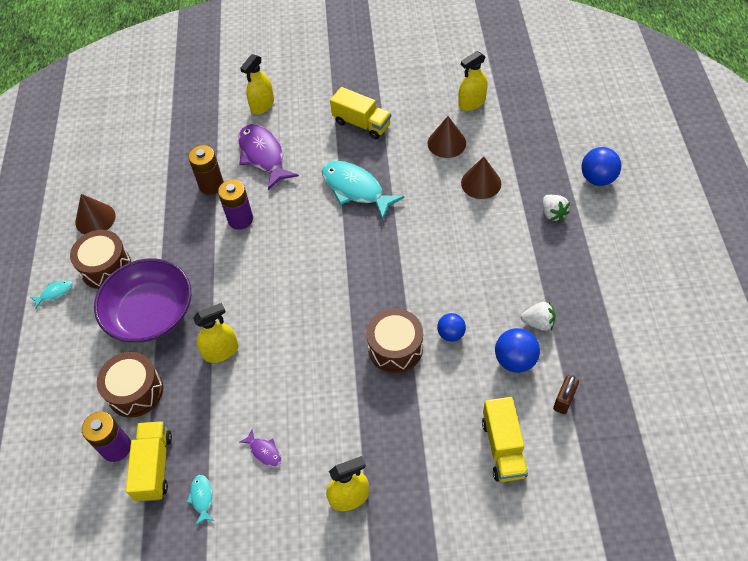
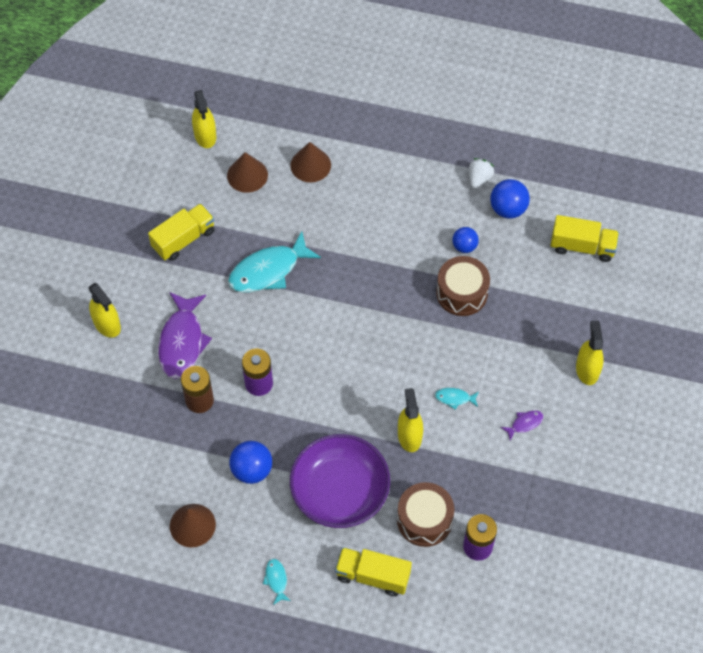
camera: 75 degrees left, 5 degrees up
(106, 267) = (264, 524): brown drum -> none
(154, 466) = (508, 517): yellow truck -> yellow truck (373, 576)
(202, 498) = (551, 483): turquoise fish -> turquoise fish (454, 398)
(263, 156) = (182, 342): purple fish -> purple fish turned 75 degrees counterclockwise
(553, 213) = (371, 123): white strawberry -> none
(564, 400) = (556, 189): brown padlock -> none
(597, 178) = (348, 75): blue ball -> blue ball (252, 470)

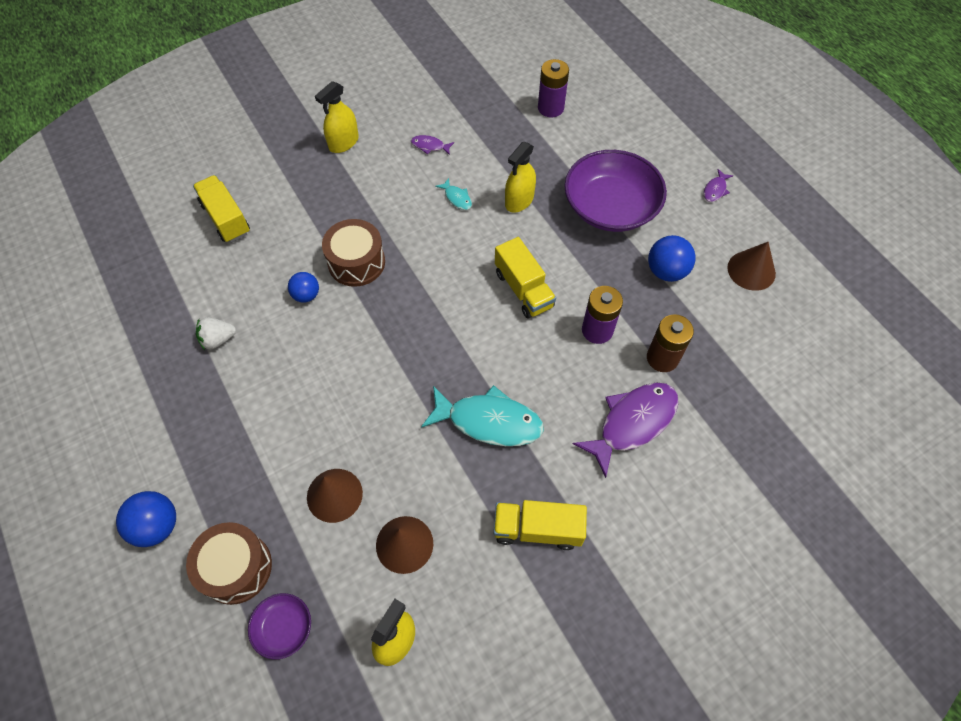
camera: 135 degrees left, 0 degrees up
(107, 324) = (693, 504): yellow spray bottle -> none
(265, 97) = (283, 628): none -> purple bowl
(276, 580) = (715, 190): turquoise fish -> purple fish
(373, 576) = (641, 143): yellow truck -> yellow truck (523, 289)
(424, 520) = (569, 146): brown drum -> brown drum (236, 568)
(508, 209) = (233, 294): blue ball -> blue ball (157, 526)

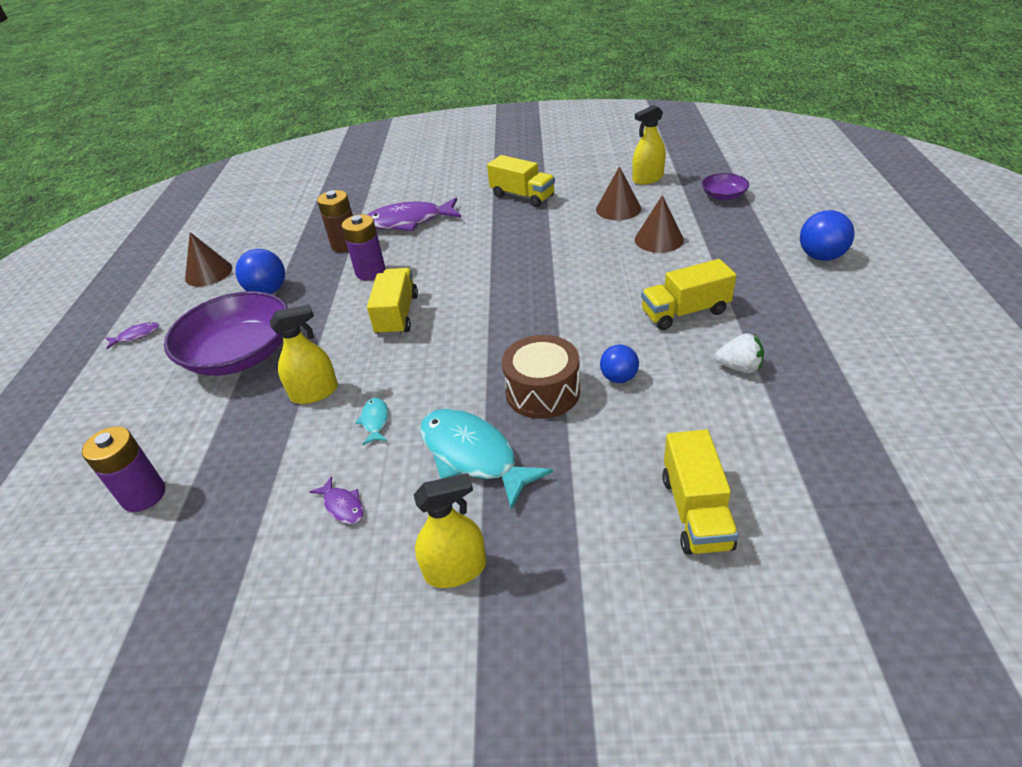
camera: 145 degrees left, 20 degrees down
(236, 568) = (753, 224): brown drum -> none
(275, 387) = (685, 312): none -> yellow truck
(489, 421) = (509, 246): turquoise fish -> turquoise fish (473, 455)

